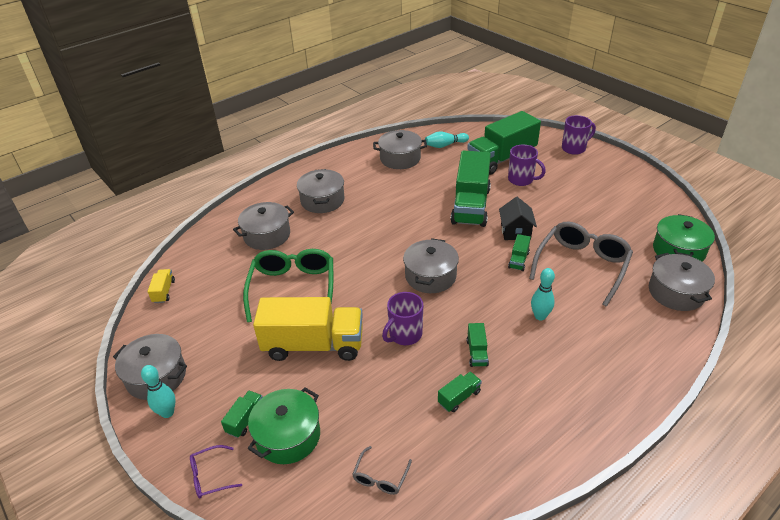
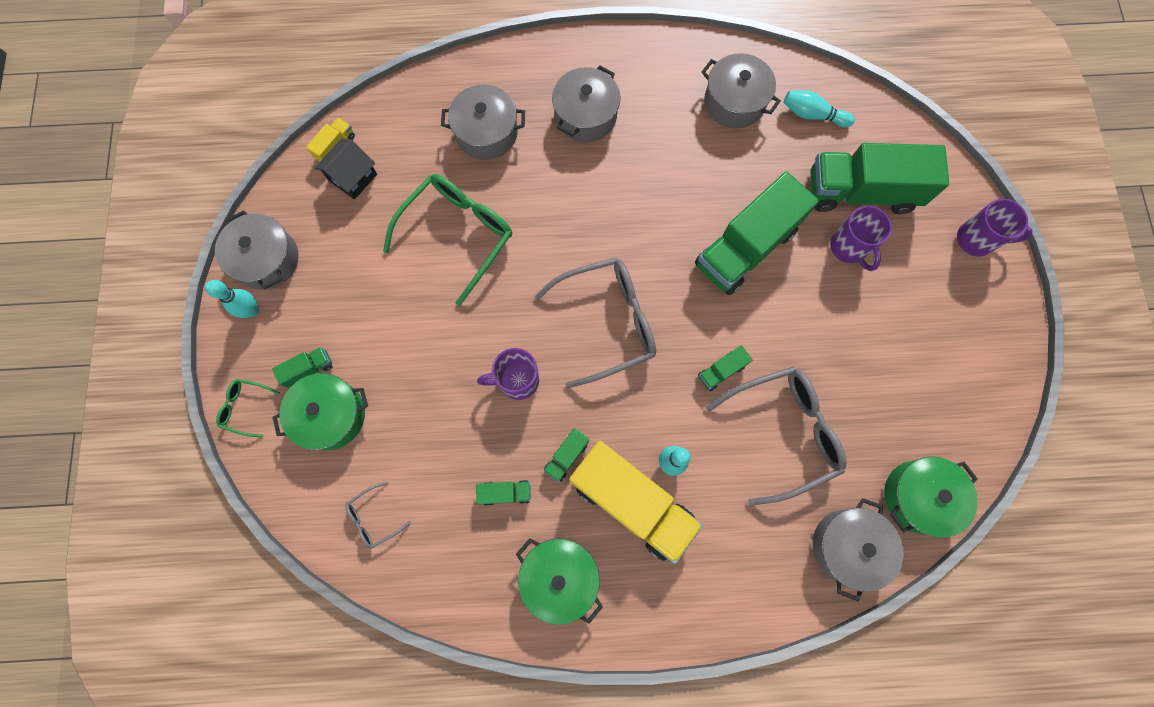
camera: 35 degrees right, 35 degrees up
(210, 476) = (246, 407): purple glasses -> green glasses
(313, 345) = (424, 327): yellow truck -> yellow truck (631, 502)
(430, 276) = (607, 322): grey pot -> grey glasses
(515, 231) = (759, 326): black house -> black house (353, 177)
(544, 419) = (559, 576): none -> green pot

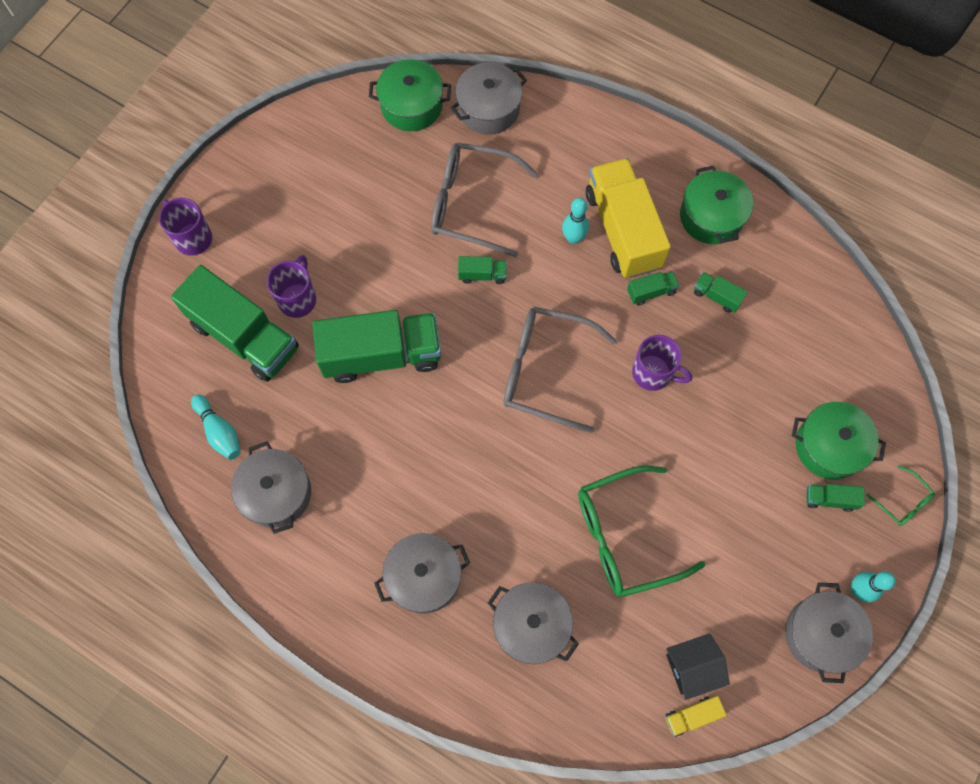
camera: 145 degrees left, 5 degrees down
(374, 518) = (833, 343): grey glasses -> none

